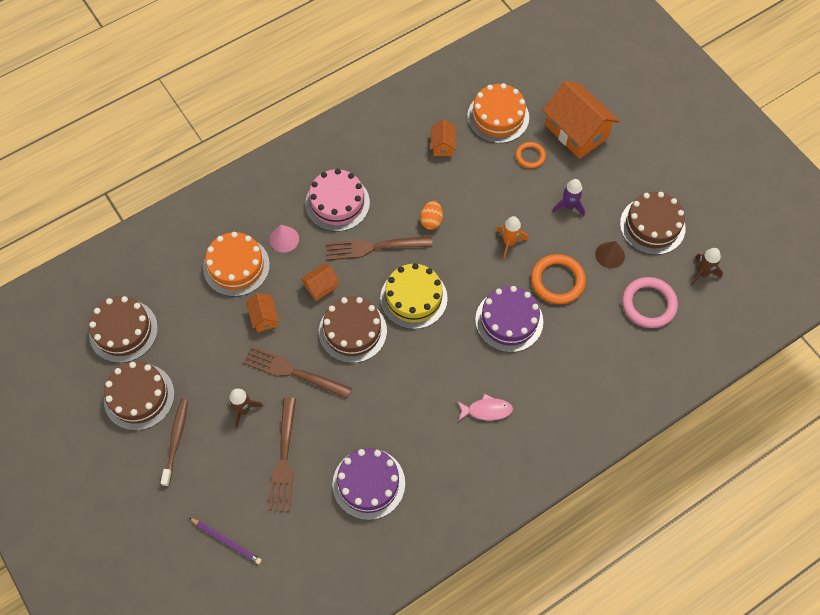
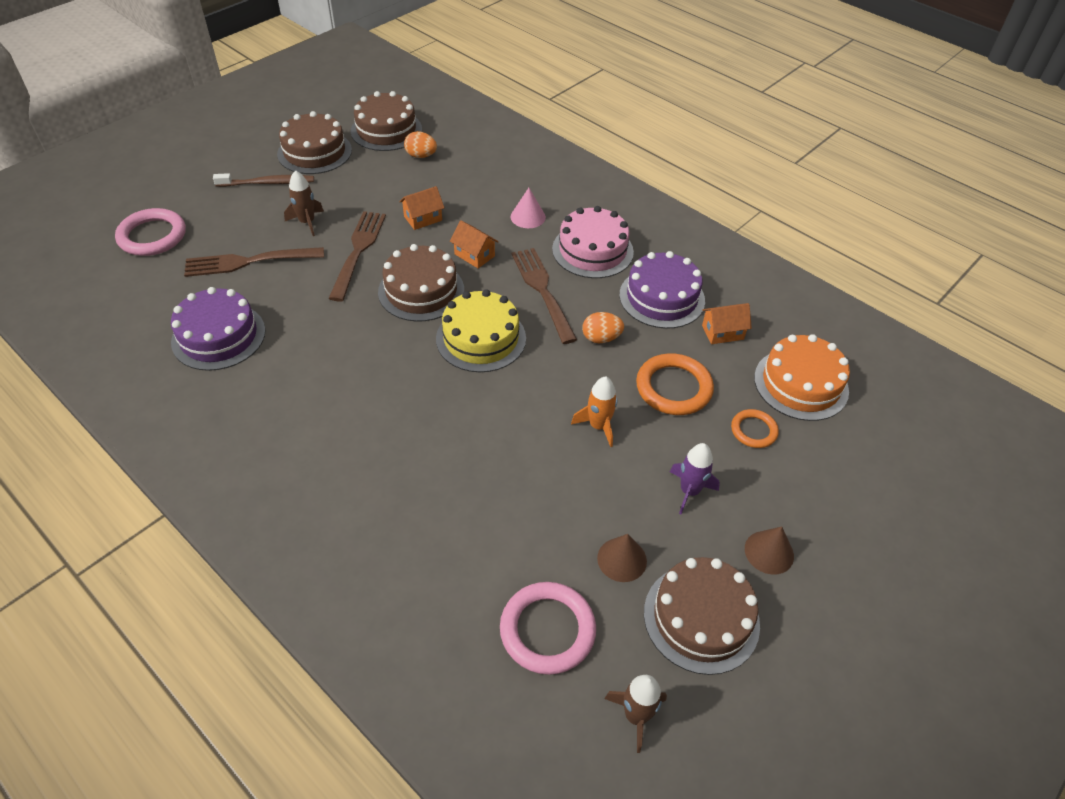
camera: 75 degrees right, 15 degrees down
(174, 307) = (421, 156): none -> orange egg
(226, 541) = (152, 236): purple pencil -> pink ring
(236, 266) = (481, 188): orange cake -> none
(487, 410) = (328, 438): pink fish -> none
(509, 320) = (471, 443): purple cake -> purple cake (662, 297)
(557, 281) = (553, 494): orange ring -> orange ring (673, 388)
(576, 132) = (828, 483): orange house -> none
(617, 179) = (769, 552): none -> brown cone

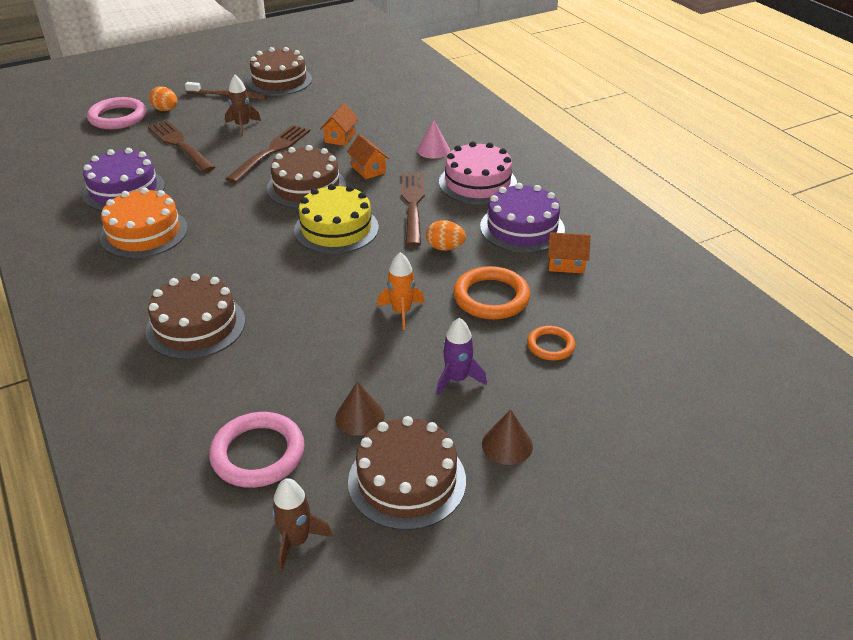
camera: 20 degrees right, 10 degrees down
(250, 261) = (180, 145): brown fork -> brown fork turned 45 degrees clockwise
(386, 130) = (348, 74): brown cake -> brown cake (196, 326)
(421, 156) = (366, 95): orange egg -> orange egg (166, 110)
(423, 218) = (340, 137): orange house -> orange house turned 60 degrees counterclockwise
(801, 384) = (622, 319): orange cake -> orange cake (144, 233)

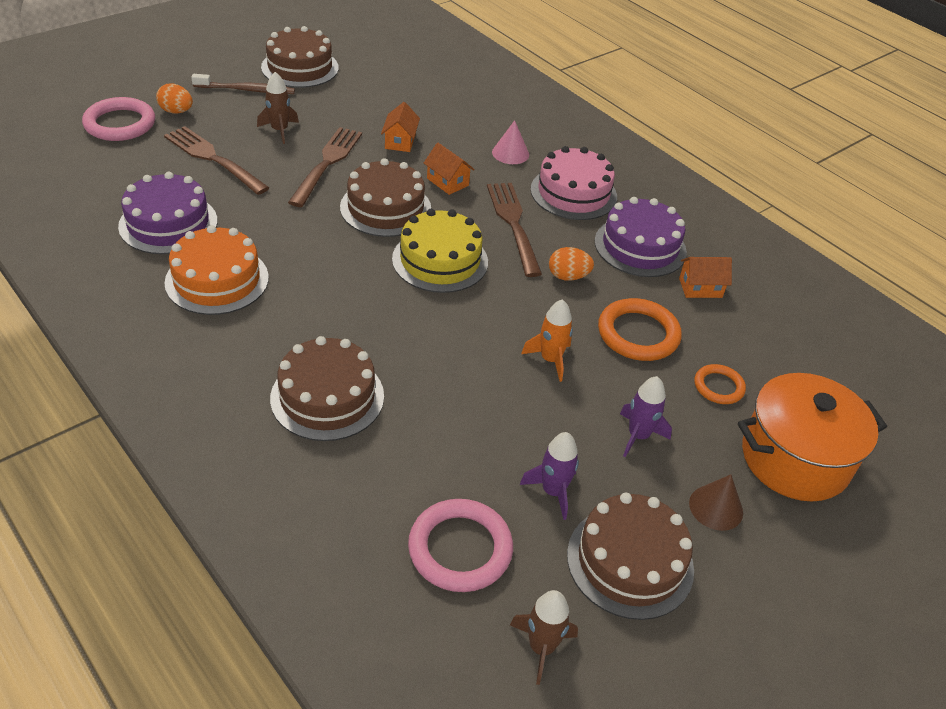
camera: 15 degrees left, 5 degrees up
(360, 417) = (553, 491): brown cone -> purple rocket
(601, 412) = (795, 459): none -> orange pot

